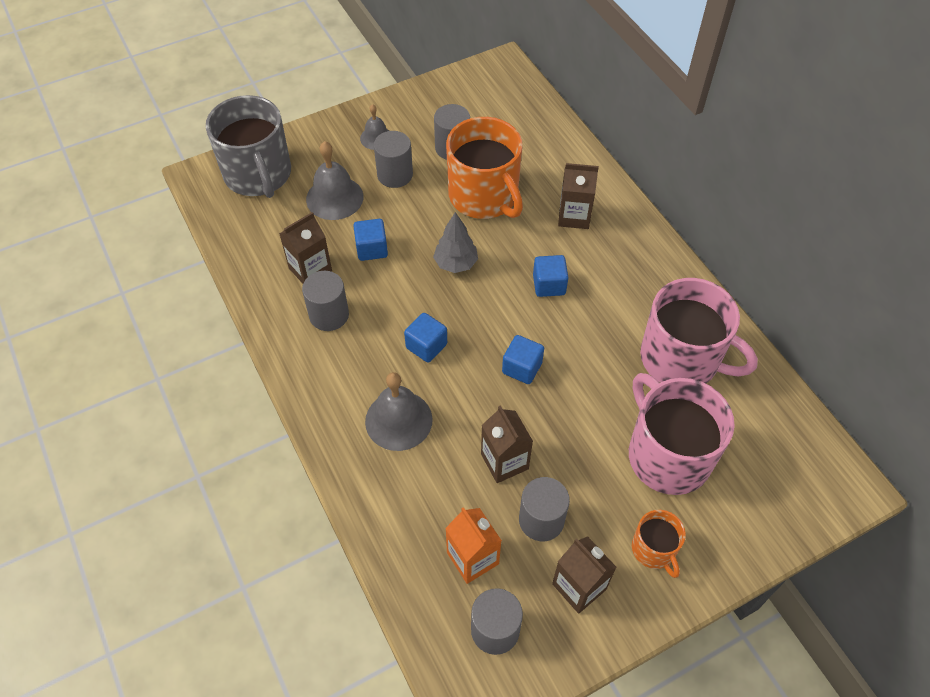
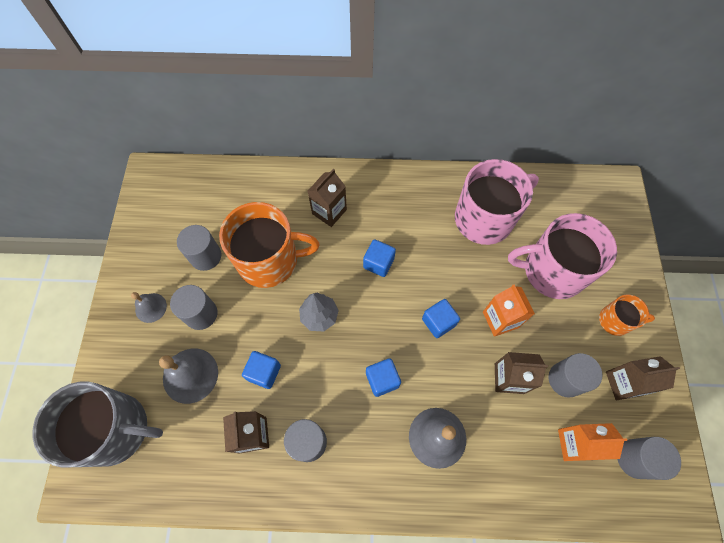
camera: 60 degrees left, 10 degrees up
(567, 425) = (500, 319): none -> orange carton

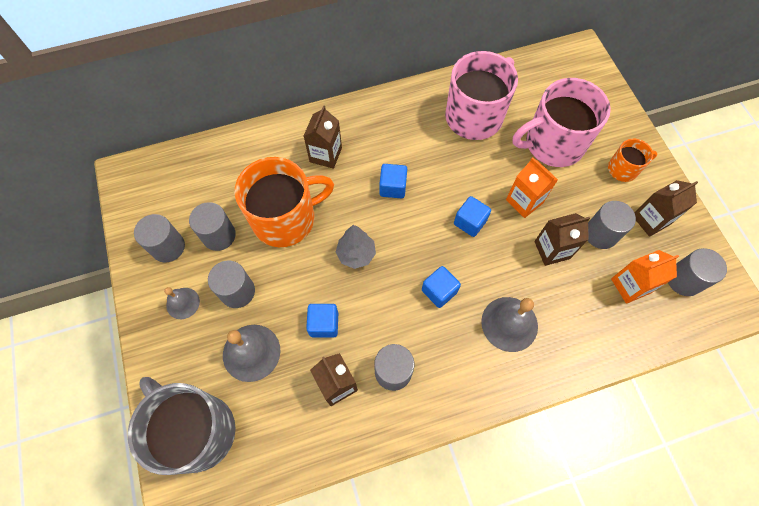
camera: 20 degrees left, 0 degrees up
(116, 429) = (197, 430): grey mug -> grey mug turned 120 degrees counterclockwise
(159, 252) = (168, 247): none -> grey cylinder

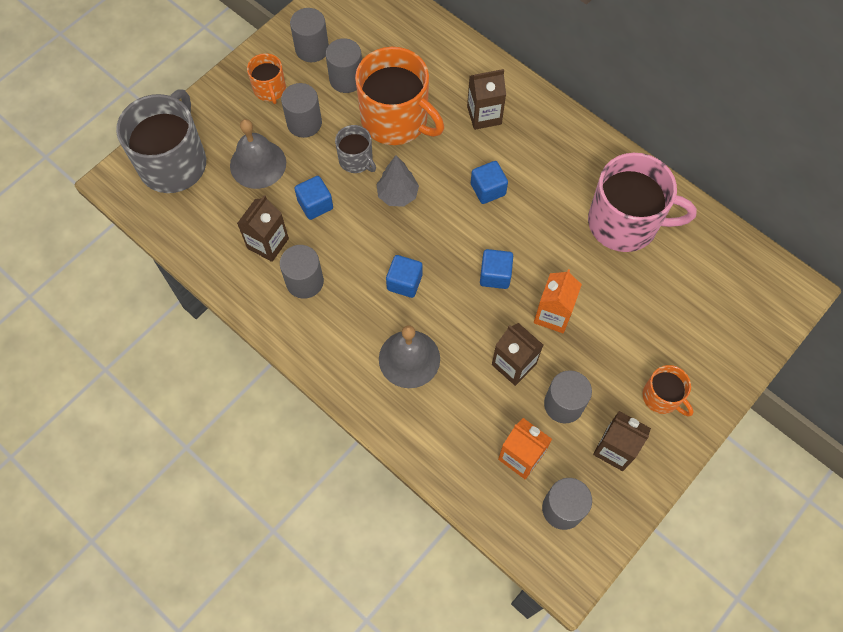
camera: 60 degrees right, 0 degrees up
(183, 303) = (270, 89): grey bell -> orange mug
(303, 268) = (356, 160): none -> grey mug
(552, 144) = (643, 312): pink mug -> none

